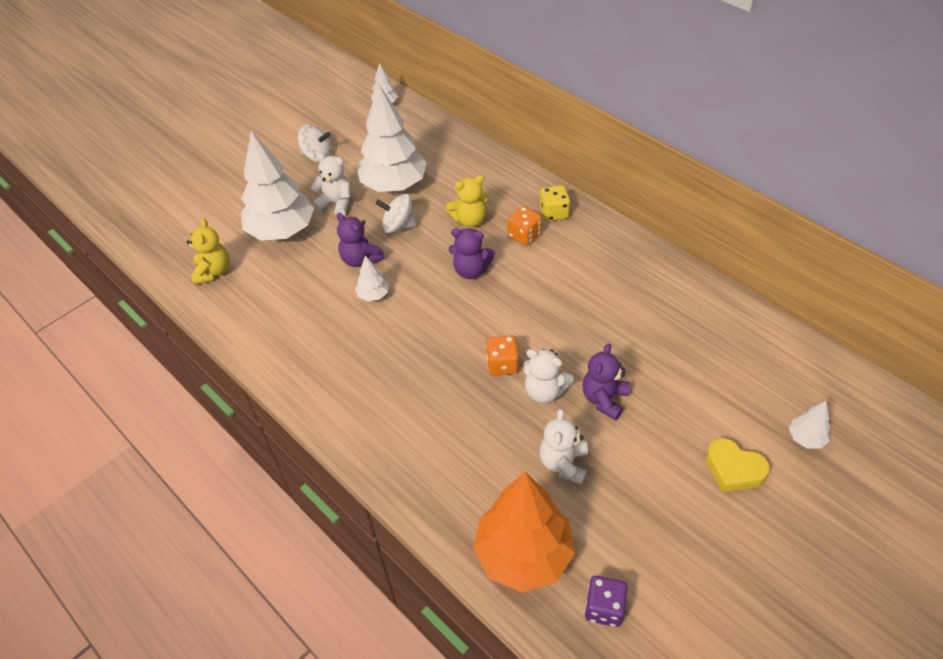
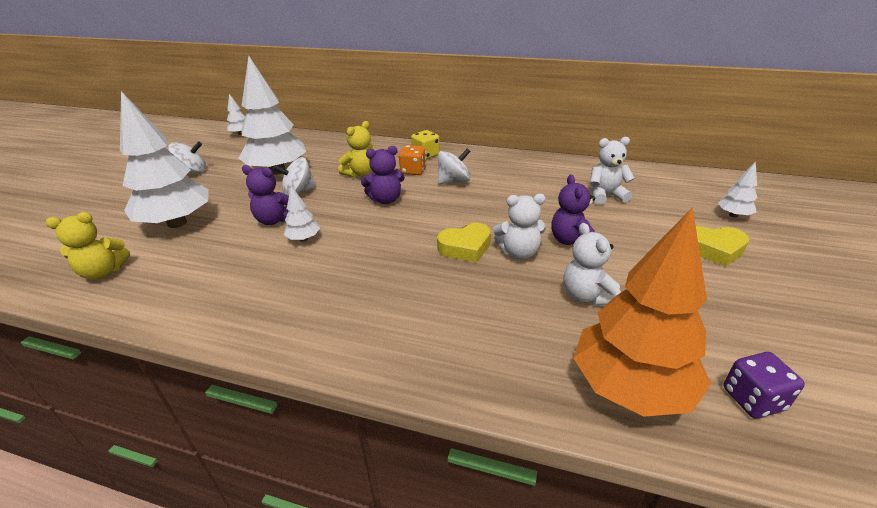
camera: 30 degrees left, 15 degrees down
(213, 271) = (103, 272): yellow teddy bear -> yellow teddy bear turned 105 degrees clockwise
(336, 203) = (227, 193): white teddy bear -> white teddy bear (605, 195)
(502, 364) = (465, 247): orange dice -> yellow heart
(554, 268) = (453, 181): none -> white spinning top

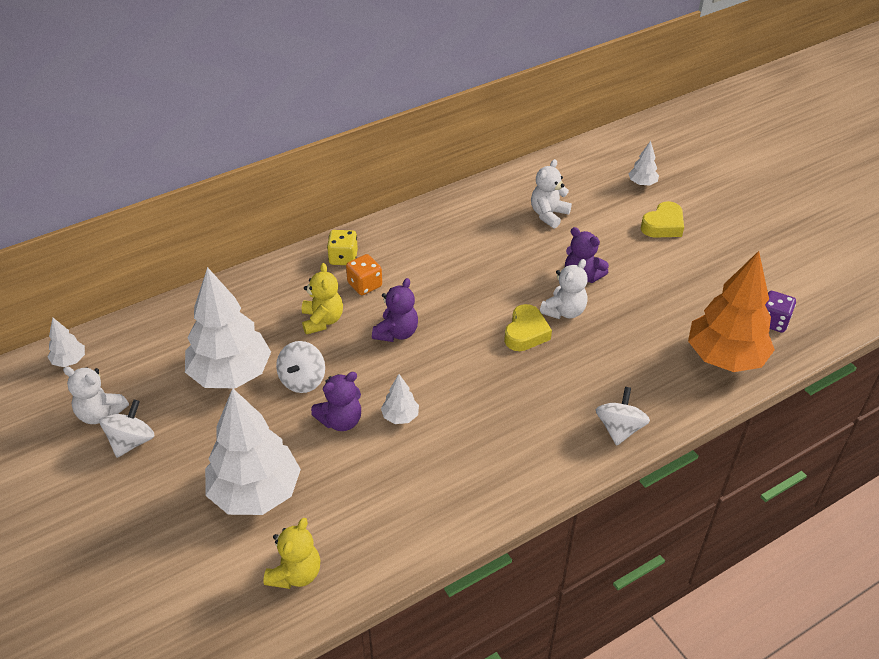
camera: 50 degrees left, 10 degrees up
(453, 181) = (418, 274): white spinning top -> white spinning top (619, 429)
(586, 296) = (642, 316): white teddy bear -> white teddy bear (100, 413)

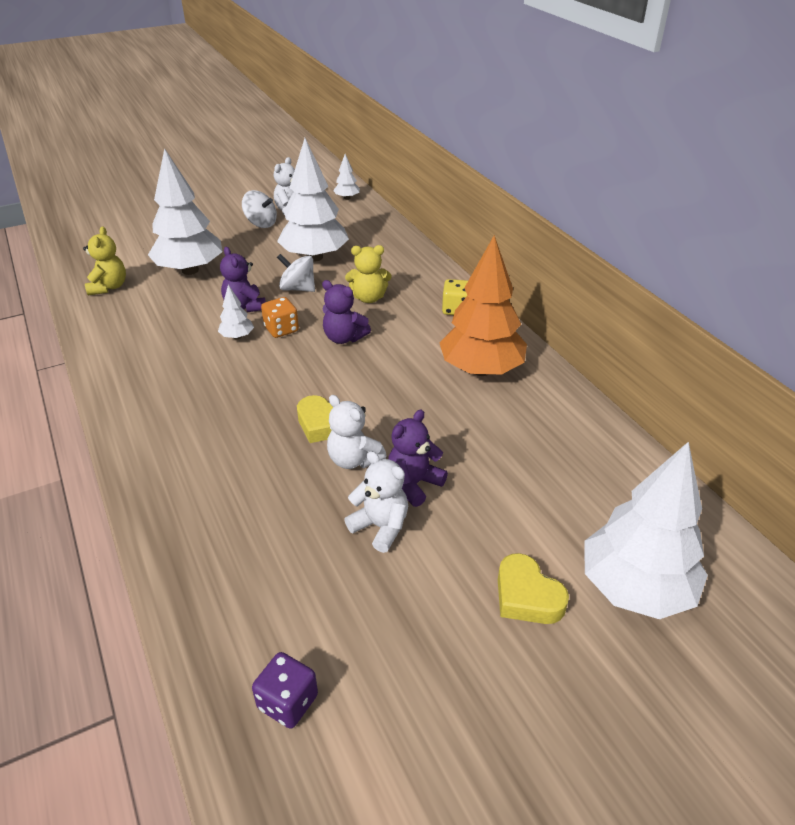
camera: 95 degrees right, 5 degrees down
(295, 574) = (109, 287): yellow teddy bear -> yellow teddy bear turned 120 degrees counterclockwise
(364, 285) = (415, 321): orange dice -> orange dice (281, 329)
(548, 214) = (541, 467): white teddy bear -> white teddy bear (380, 527)
(619, 429) = (159, 482): white spinning top -> none
(642, 183) = (635, 588): white tree -> white tree, size x2.31
(724, 358) = (232, 613): orange tree -> orange tree (481, 369)

